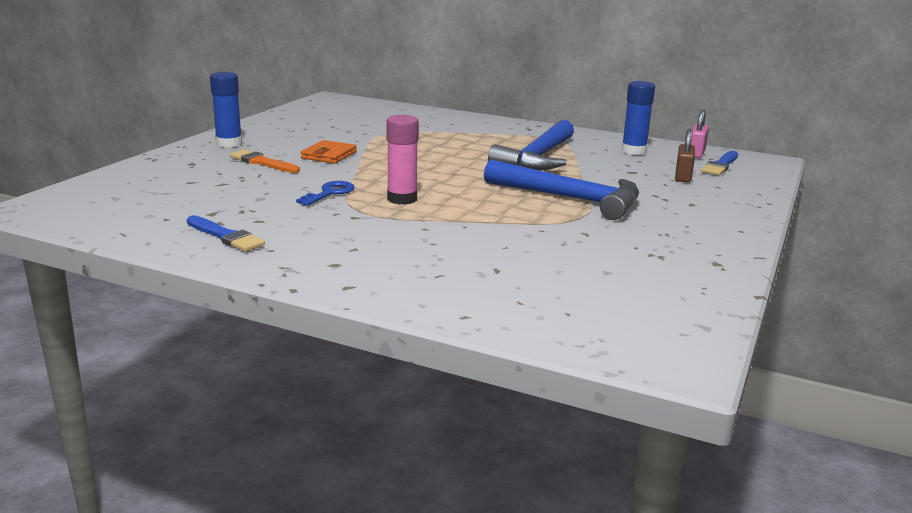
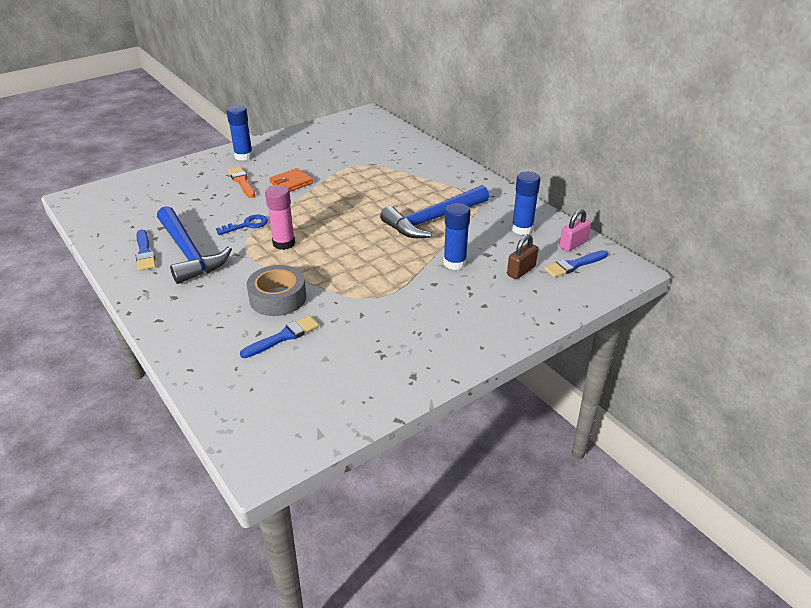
camera: 30 degrees right, 15 degrees up
(470, 239) = (278, 298): none -> grey tape
(531, 266) = (283, 337): none -> blue brush
(570, 199) = (398, 274): blue hammer -> blue hammer (189, 253)
(612, 182) = (454, 263): none -> blue glue stick

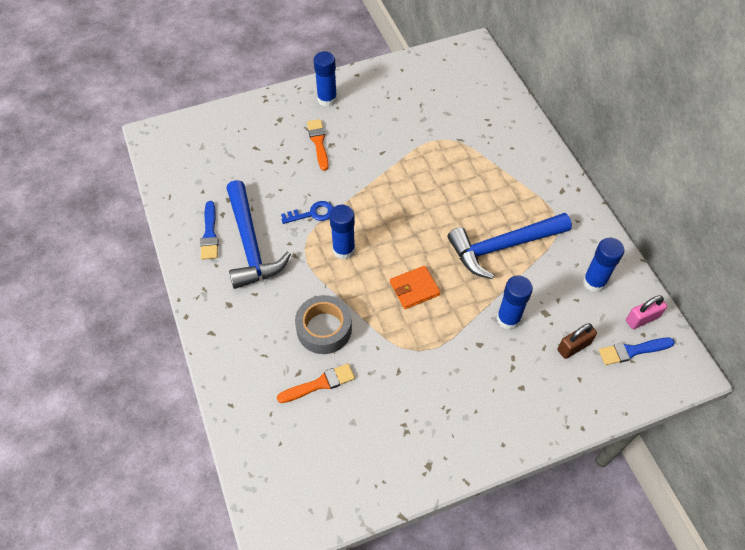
camera: 15 degrees right, 20 degrees up
(283, 337) = (319, 384): blue brush -> orange brush
(284, 243) = (344, 250): pink glue stick -> blue glue stick
(291, 183) = (368, 155): orange wallet -> orange wallet (414, 289)

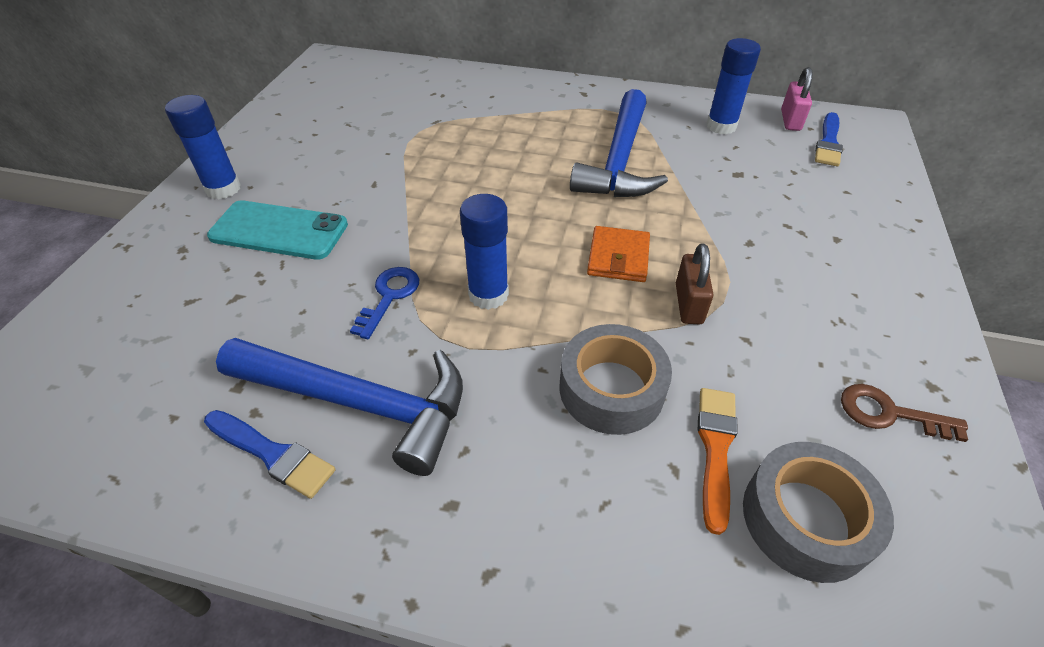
camera: 55 degrees left, 10 degrees down
(307, 431) = (806, 519): none -> grey tape
(318, 143) = (279, 230): orange brush -> turquoise phone
(393, 450) = (889, 413): none -> brown key
(508, 319) = (727, 203): blue glue stick -> none
(573, 347) = (799, 176): brown padlock -> brown padlock (688, 304)

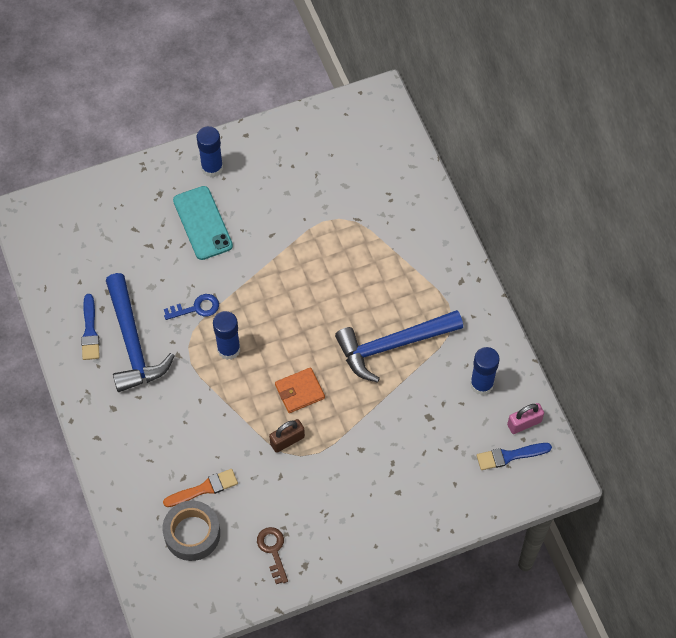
camera: 55 degrees right, 15 degrees up
(611, 389) = (208, 433): grey tape -> none

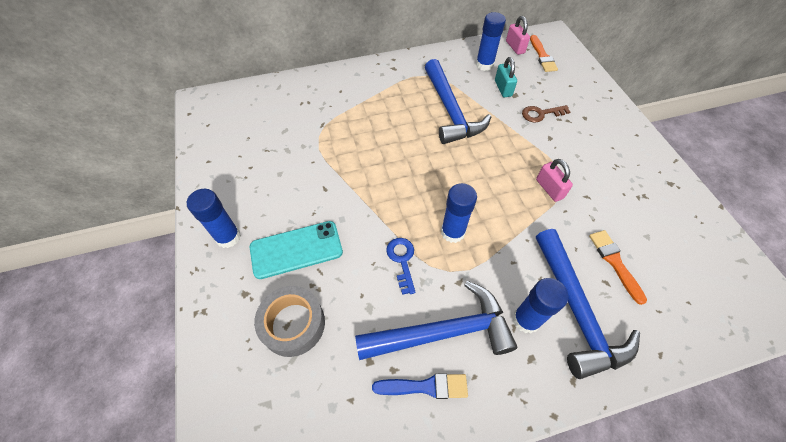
camera: 85 degrees left, 5 degrees down
(145, 407) = (526, 320): none -> blue glue stick
(155, 448) = (576, 311): none -> blue hammer
(192, 534) = (668, 276): grey tape -> grey tape (293, 324)
(273, 551) = (664, 206): brown key -> brown key (541, 114)
(287, 440) = (549, 189): brown padlock -> pink padlock
(299, 391) = (497, 176): orange wallet -> none
(438, 404) = (503, 88): none -> turquoise padlock
(510, 456) = (542, 56): blue brush -> orange brush

